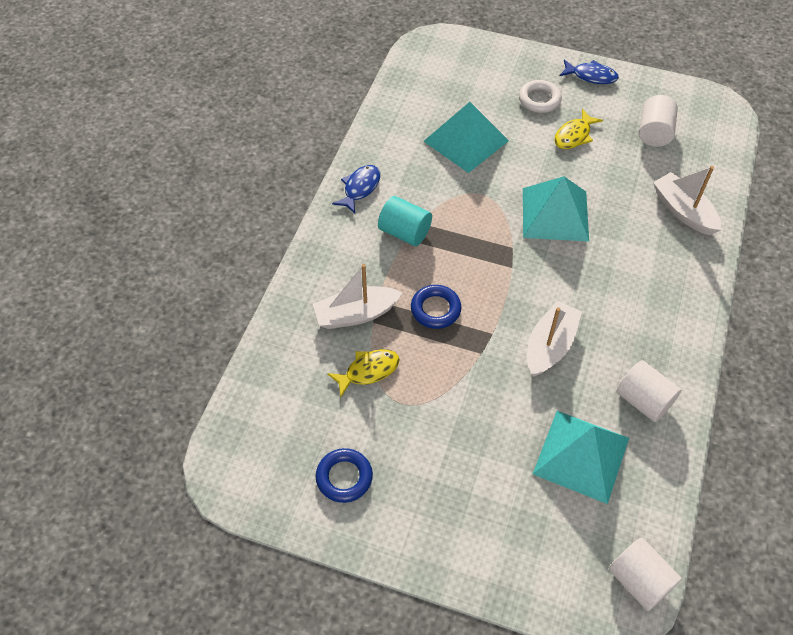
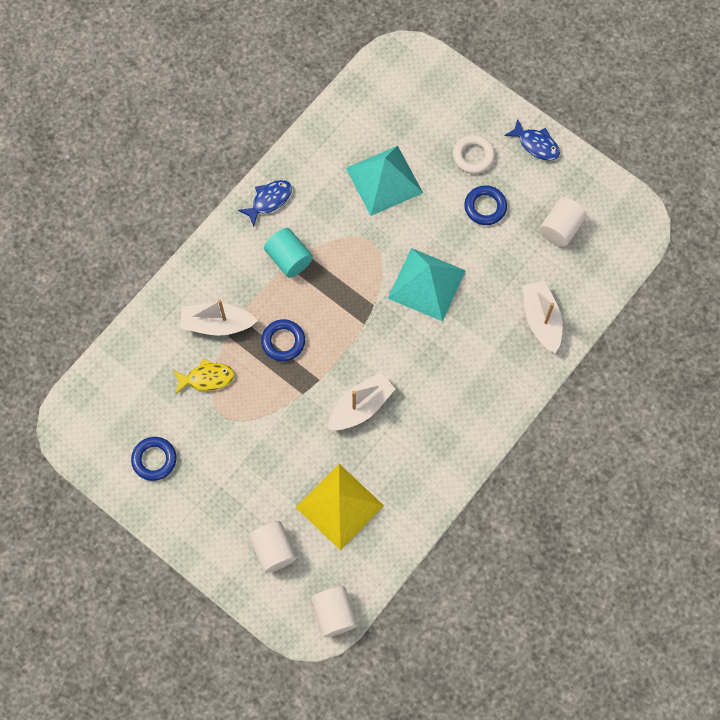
camera: 20 degrees right, 15 degrees up
(574, 135) = (485, 207): yellow fish -> blue ring
(581, 455) = (340, 506): turquoise pyramid -> yellow pyramid
(643, 400) = (411, 479): white cylinder -> white cylinder (273, 550)

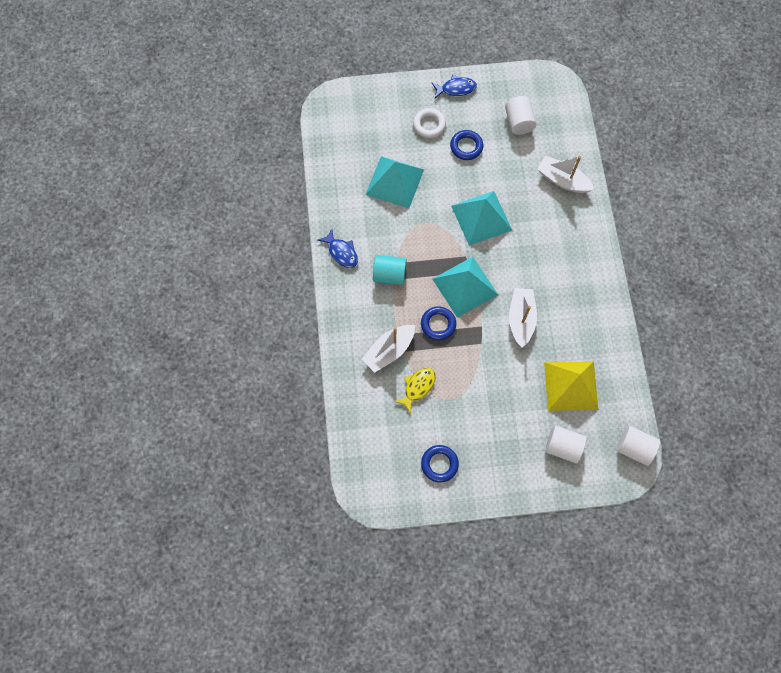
camera: 45 degrees left, 0 degrees up
(269, 200) = (341, 252): blue fish -> blue fish turned 135 degrees clockwise
(343, 331) = (465, 286): none -> turquoise pyramid

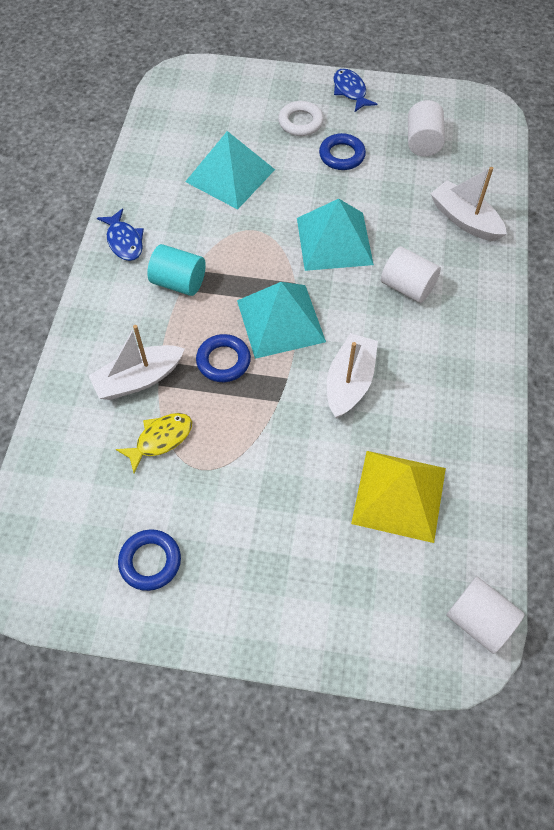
camera: 15 degrees right, 10 degrees down
(456, 89) = (350, 91): blue fish -> blue fish turned 120 degrees counterclockwise
(562, 446) = (358, 586): white cylinder -> white cylinder (407, 287)

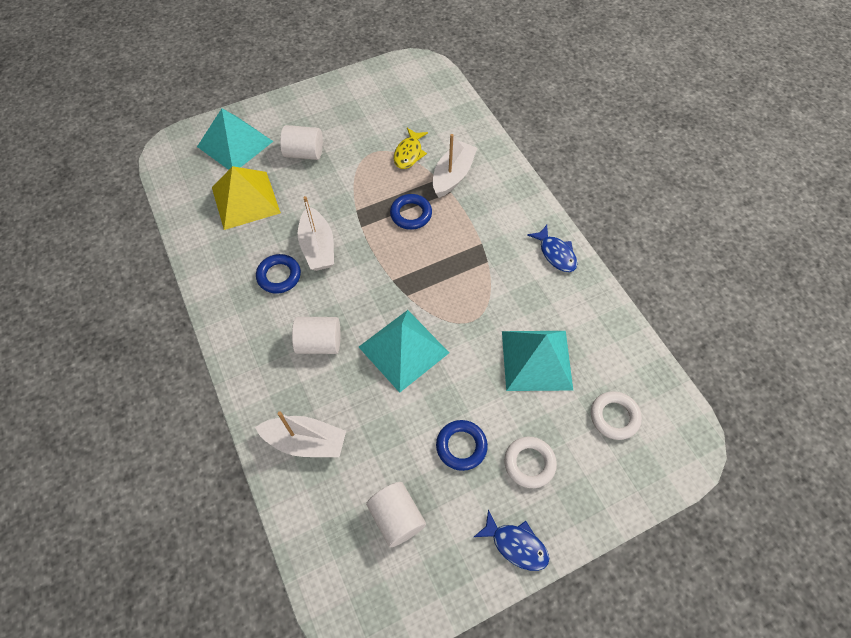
camera: 145 degrees right, 0 degrees up
(124, 241) = (556, 253): blue fish -> blue fish turned 150 degrees counterclockwise
(150, 561) = (363, 102): blue ring -> blue ring (279, 276)
(179, 282) = (488, 247): turquoise cylinder -> none
(211, 114) = (614, 417): none -> white ring
(280, 320) = (395, 261): turquoise pyramid -> turquoise pyramid (235, 144)
(479, 620) = (168, 165): white cylinder -> white cylinder (304, 153)

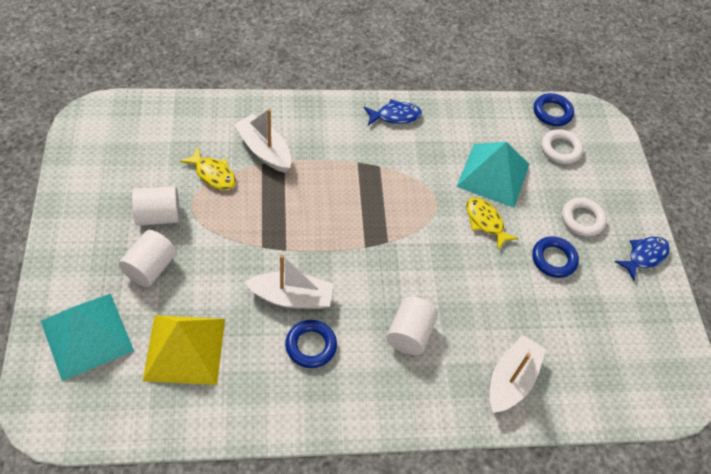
camera: 75 degrees left, 5 degrees down
(396, 518) = (603, 330): white cylinder -> white cylinder (158, 216)
(404, 349) = (445, 266): turquoise pyramid -> none
(411, 214) = (293, 202): blue ring -> blue ring (552, 112)
(473, 369) = (485, 222): none -> yellow fish

